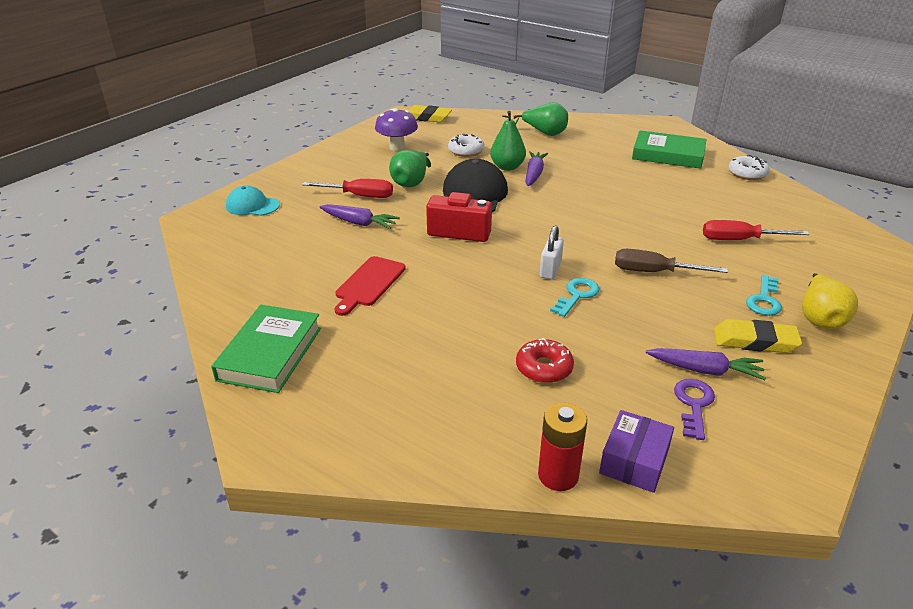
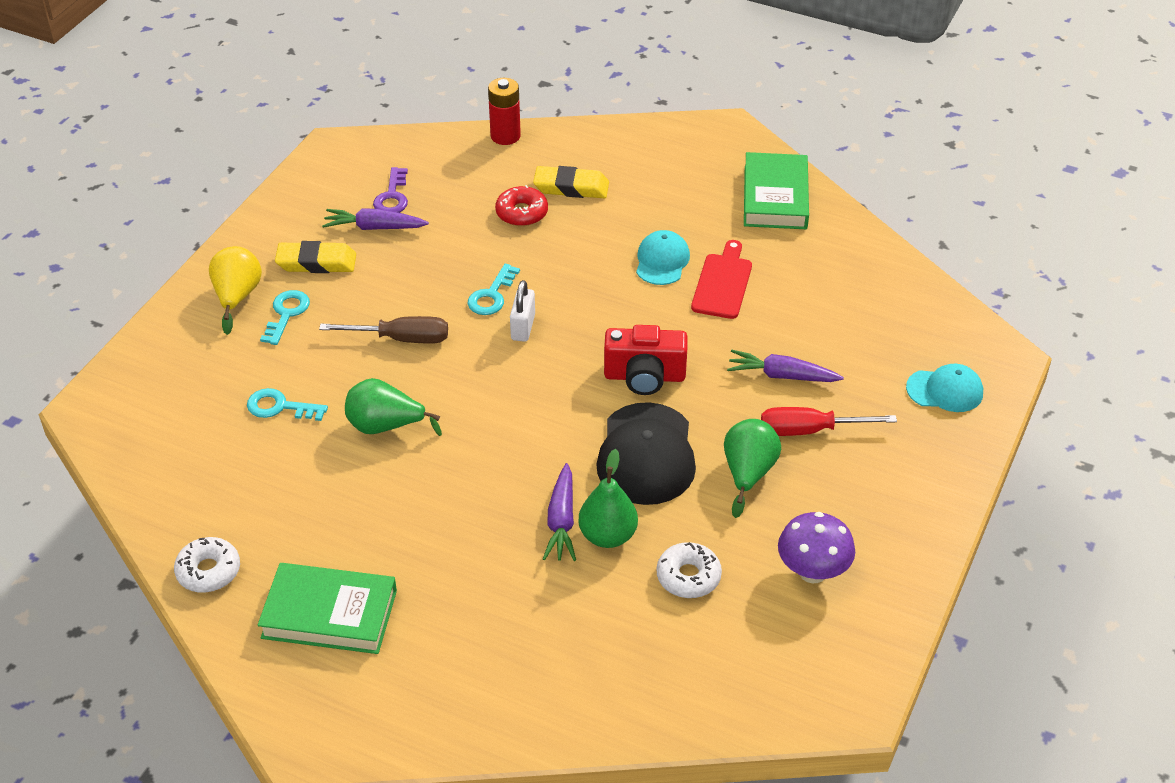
camera: 170 degrees right, 10 degrees up
(414, 306) = (662, 261): none -> turquoise cap
(427, 117) = (800, 695): yellow eraser -> yellow eraser (571, 187)
(544, 133) = (554, 662): green pear -> green pear (385, 426)
(634, 461) = (448, 151): purple box -> none
(739, 240) = (280, 407): red screwdriver -> turquoise key

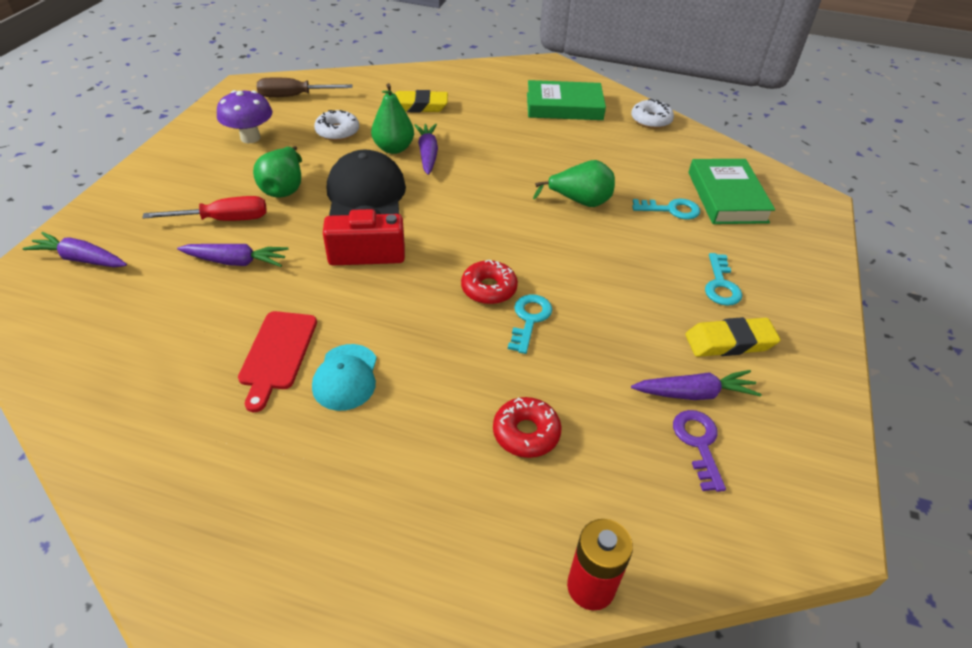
camera: 170 degrees right, 0 degrees up
(237, 297) = (779, 298): yellow pear -> none
(401, 339) = (600, 270): brown screwdriver -> brown screwdriver (294, 96)
(523, 327) = (489, 289): white padlock -> red donut
(571, 187) = (469, 485): yellow eraser -> yellow eraser (418, 106)
(775, 197) = (178, 497): green book -> green book (727, 197)
(945, 390) = (81, 259): turquoise cap -> purple carrot

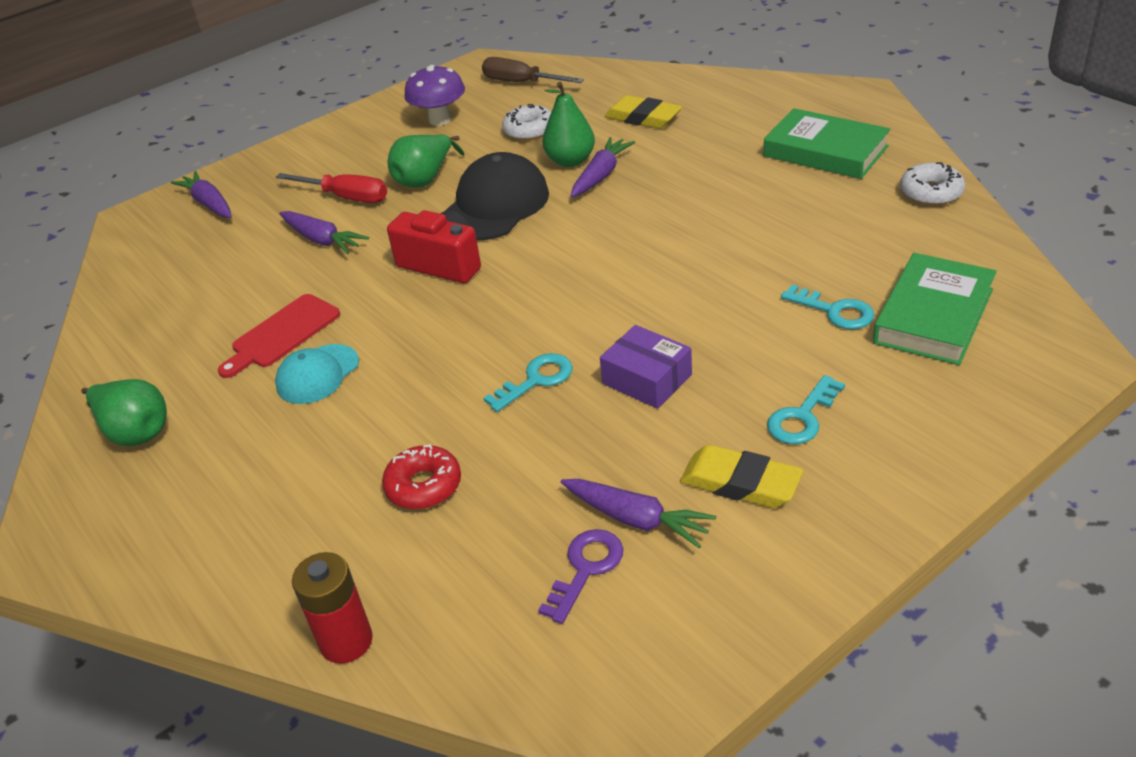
camera: 40 degrees right, 5 degrees down
(489, 289) = (525, 336): red donut -> none
(580, 202) = (724, 271): green pear -> green pear (135, 432)
(604, 292) = (647, 379): none -> purple box

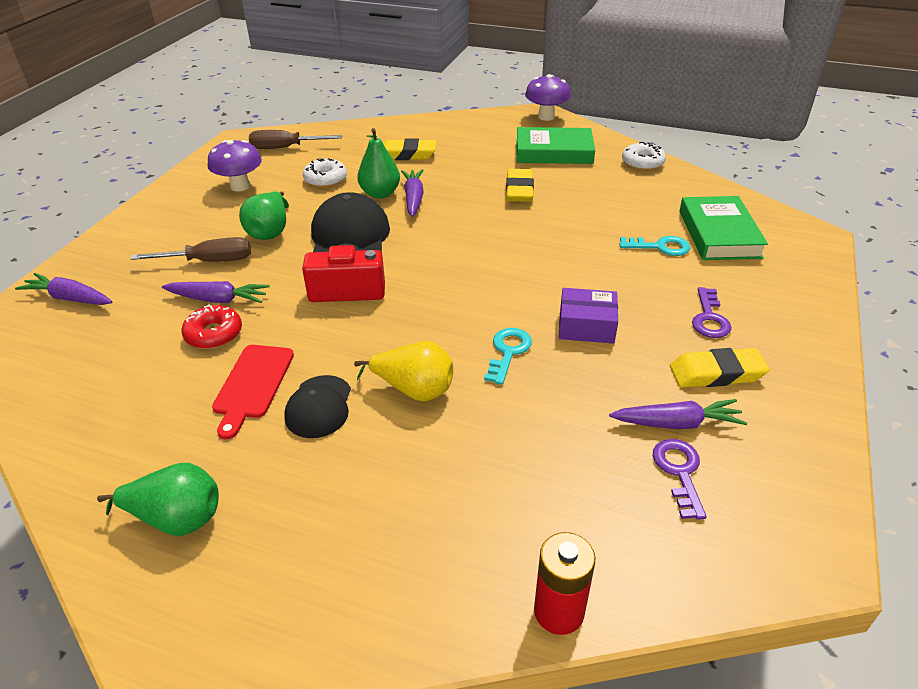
camera: 35 degrees left, 0 degrees up
(317, 374) = (319, 407): turquoise cap -> black cap
(346, 197) = (209, 261): red screwdriver -> brown screwdriver
(411, 388) = (414, 390): none -> yellow pear
(424, 486) = (499, 461): red donut -> red donut (214, 334)
(731, 193) = (519, 190): none -> yellow eraser
(802, 417) = (709, 318): turquoise key -> purple key
(864, 100) = (546, 117): none -> purple mushroom

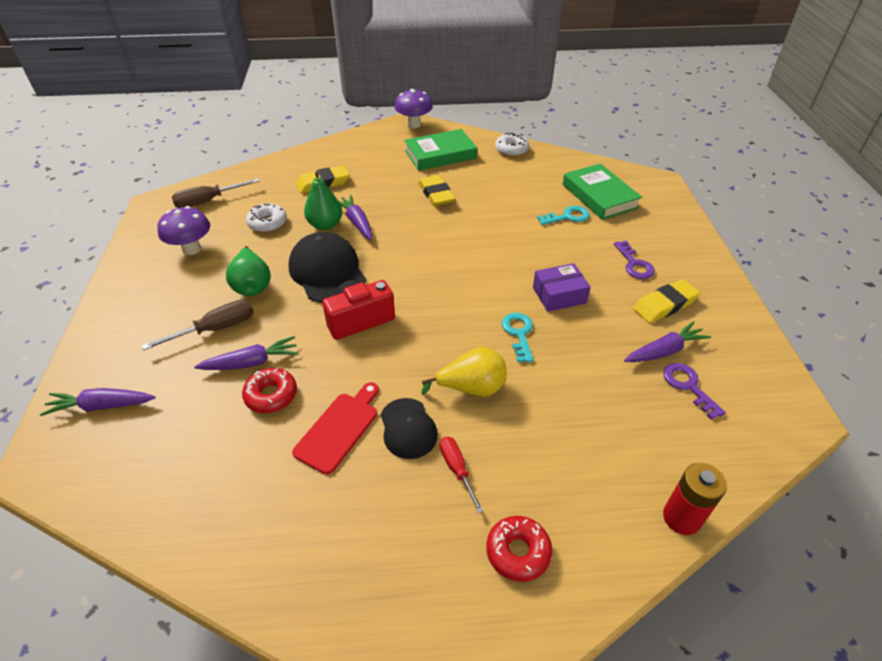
camera: 25 degrees left, 5 degrees up
(177, 519) = (361, 568): green pear -> none
(252, 385) = (339, 429): red cutting board -> red cutting board turned 135 degrees counterclockwise
(338, 463) = (457, 469): none -> red screwdriver
(341, 568) = (518, 552): none -> red donut

